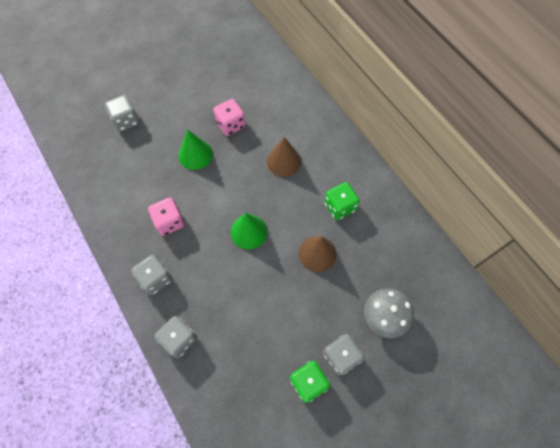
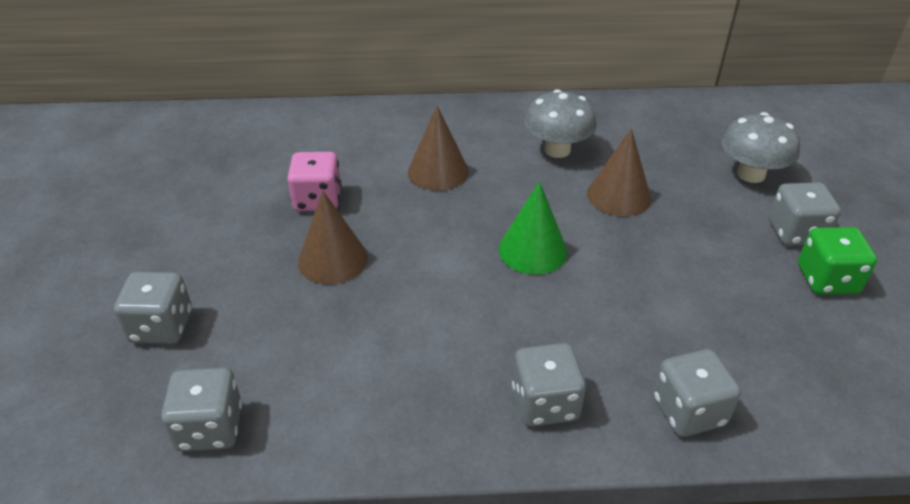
camera: 60 degrees left, 25 degrees down
(88, 169) = (210, 428): none -> grey dice
(169, 222) = (440, 341): pink dice -> none
(195, 154) = (333, 259): green cone -> brown cone
(339, 207) = (557, 150): green dice -> grey mushroom

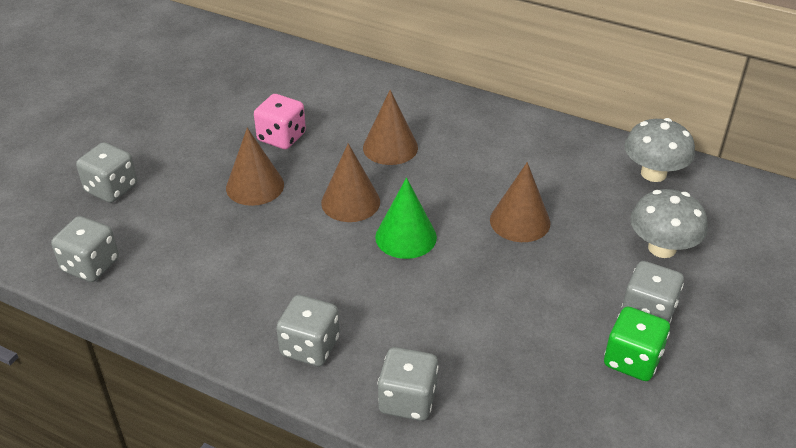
camera: 30 degrees right, 0 degrees up
(448, 237) = (350, 202): none -> brown cone
(557, 150) = (505, 164): grey mushroom -> grey mushroom (653, 173)

